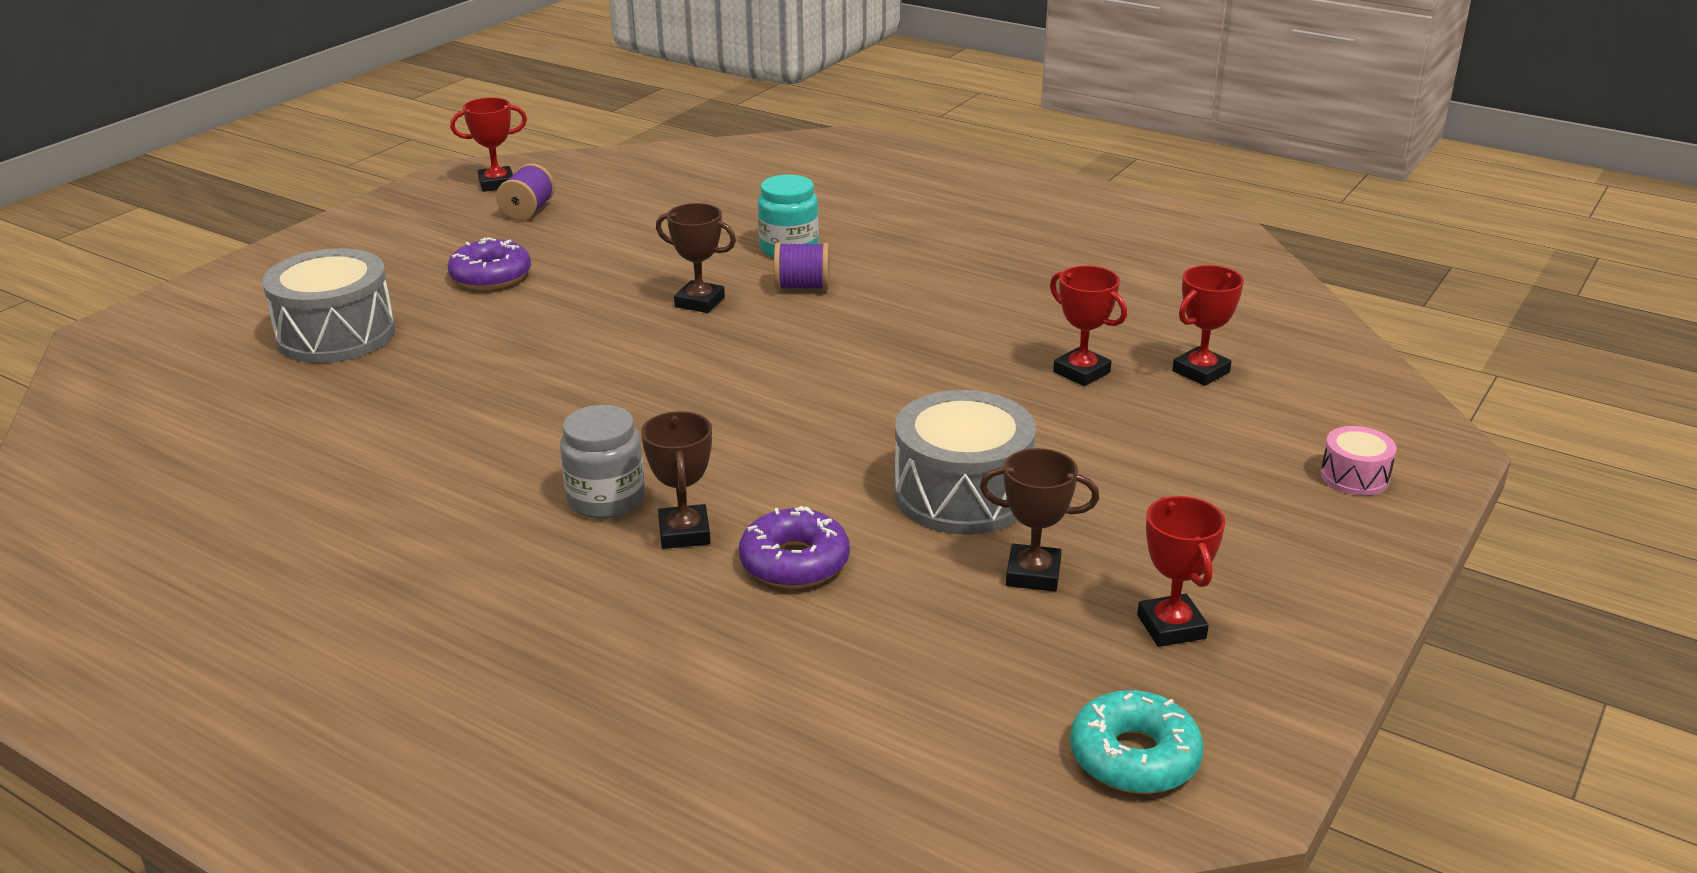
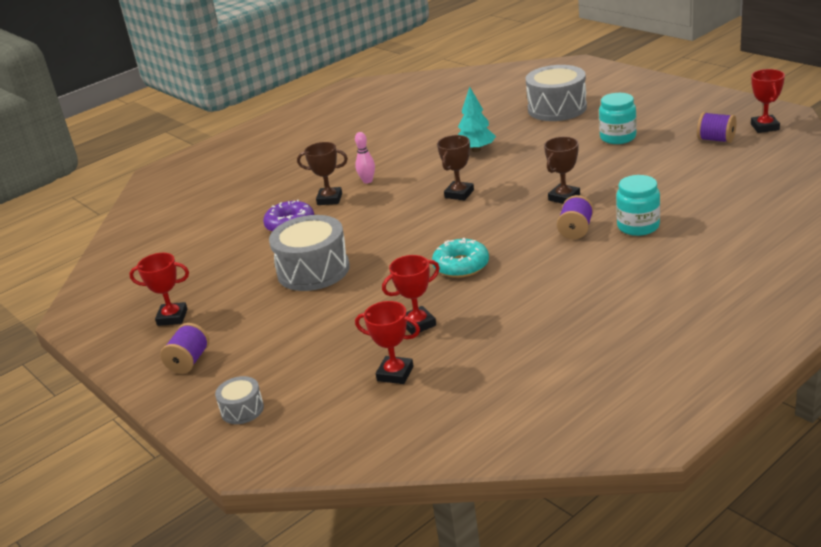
camera: 110 degrees right, 0 degrees up
(491, 276) = (618, 137): purple donut -> turquoise jar
(494, 396) = (476, 150): none -> turquoise tree
(606, 499) = (367, 181): grey jar -> pink bowling pin
(1033, 574) = (237, 284): brown trophy -> brown trophy (459, 194)
(1134, 757) = (110, 295): turquoise donut -> turquoise donut (461, 265)
(1201, 372) = (395, 373): red trophy -> red trophy turned 45 degrees counterclockwise
(1282, 563) = (189, 361): none -> purple spool
(1354, 477) = (242, 410): pink drum -> grey drum

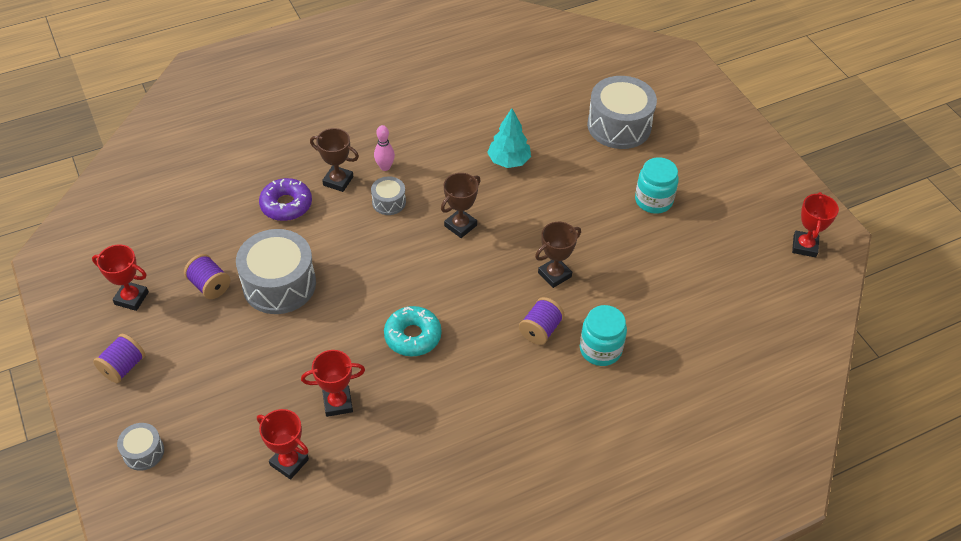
camera: 10 degrees right, 20 degrees up
(384, 198) = (389, 202): none -> grey drum
(716, 140) = (746, 246): purple spool -> purple spool (210, 285)

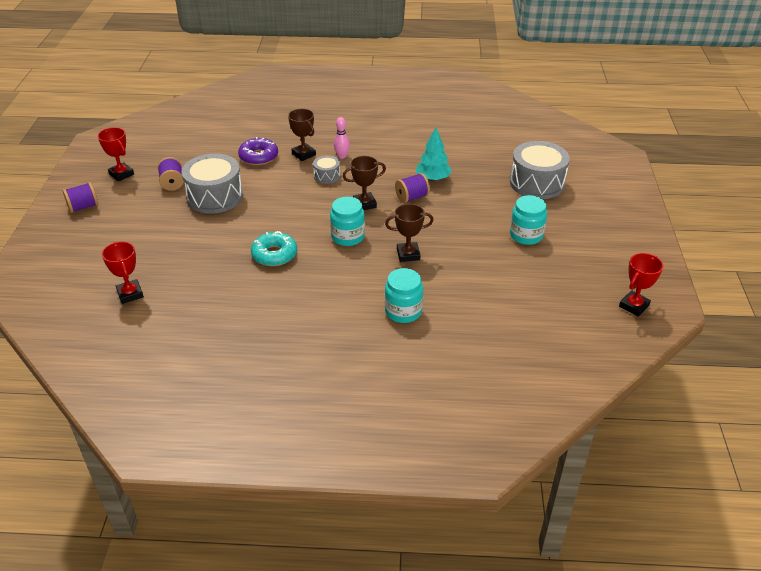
camera: 30 degrees right, 10 degrees down
(143, 452) = (52, 254): grey drum -> none
(338, 403) = (191, 273): red trophy -> none
(475, 278) = (348, 237): none -> turquoise jar
(540, 330) = (368, 283): purple spool -> purple spool (412, 197)

